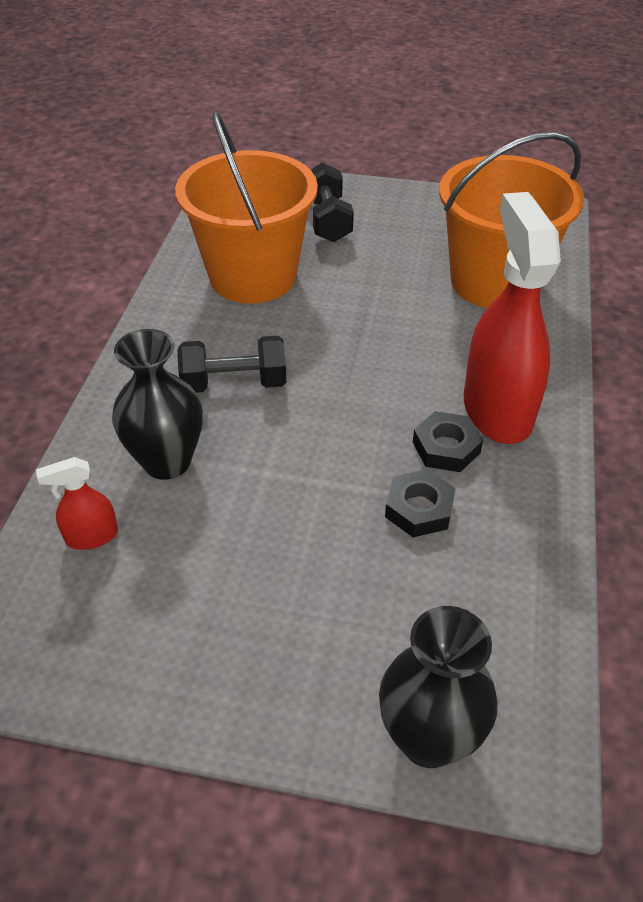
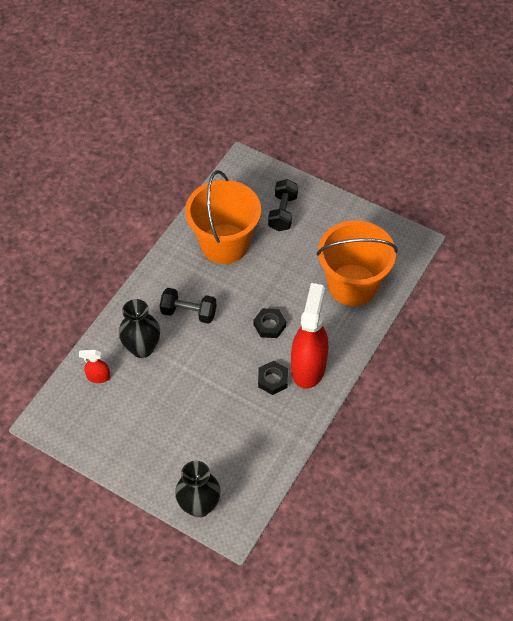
camera: 20 degrees right, 10 degrees up
(419, 509) = (244, 407): black nut -> black nut (269, 325)

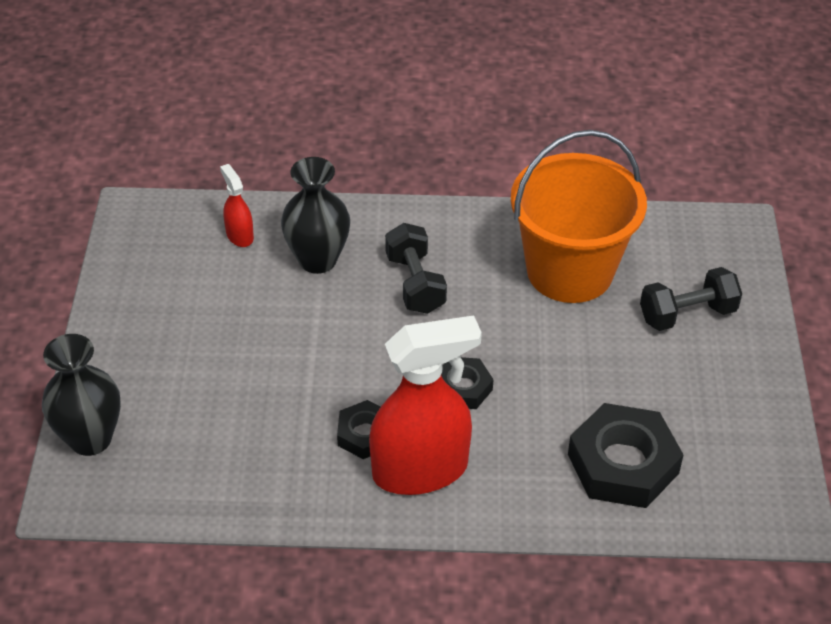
camera: 60 degrees right, 10 degrees down
(352, 285) = (623, 464): orange bucket -> black nut

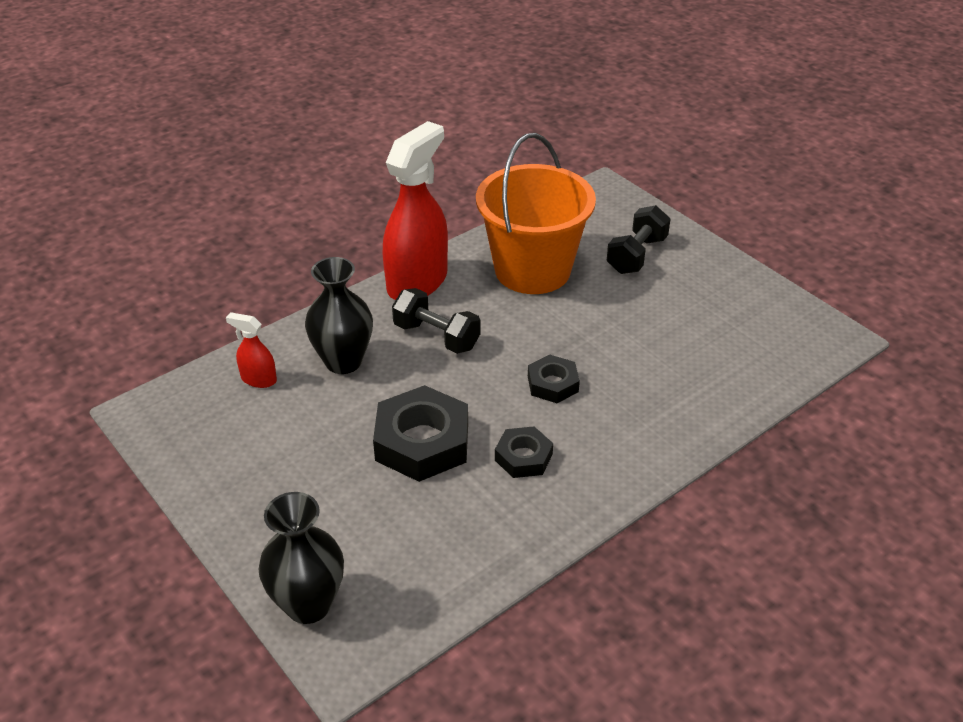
camera: 40 degrees left, 5 degrees down
(421, 470) = (591, 455): red spray bottle -> red spray bottle (417, 282)
(623, 464) = (710, 366): black nut -> black nut (422, 442)

